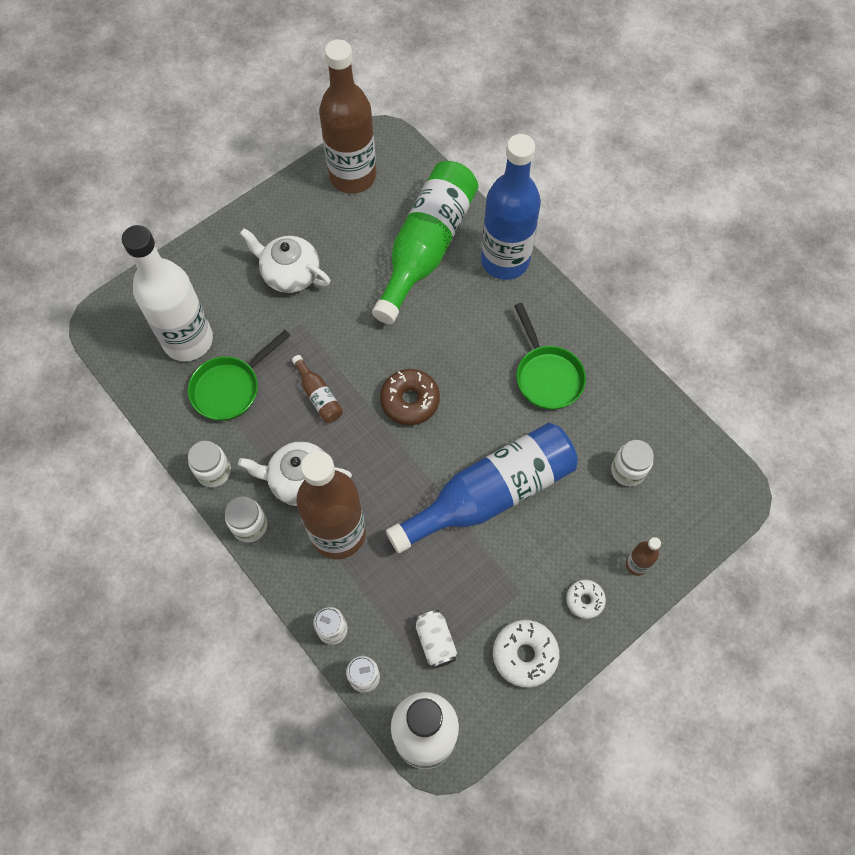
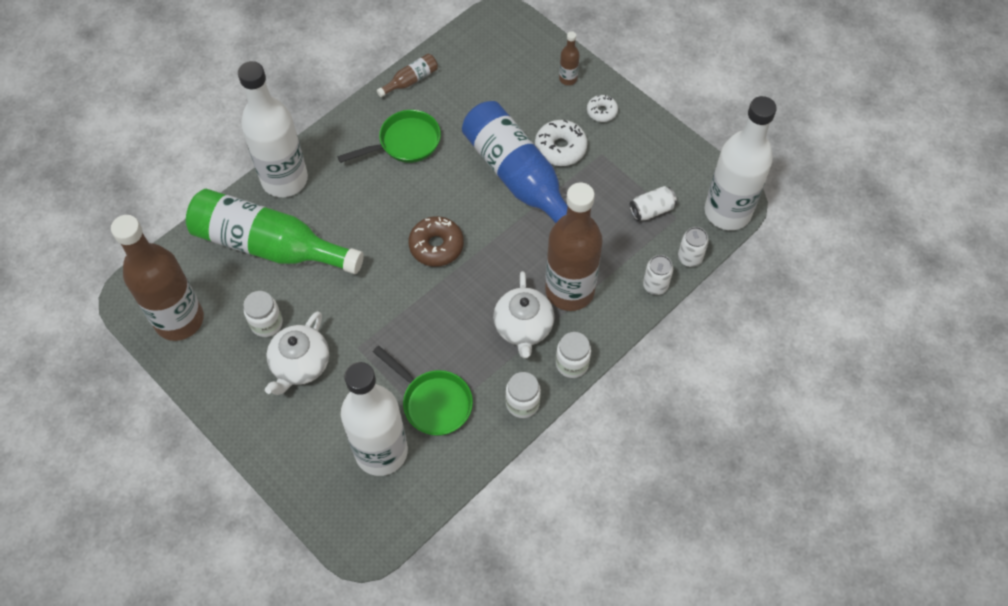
camera: 95 degrees left, 5 degrees down
(318, 396) = (436, 322): brown bottle -> brown bottle (411, 80)
(505, 260) = (284, 179): blue bottle -> white bottle
(524, 655) = (651, 149): white donut -> white donut (560, 148)
(627, 471) = (489, 85): white jar -> white jar (266, 323)

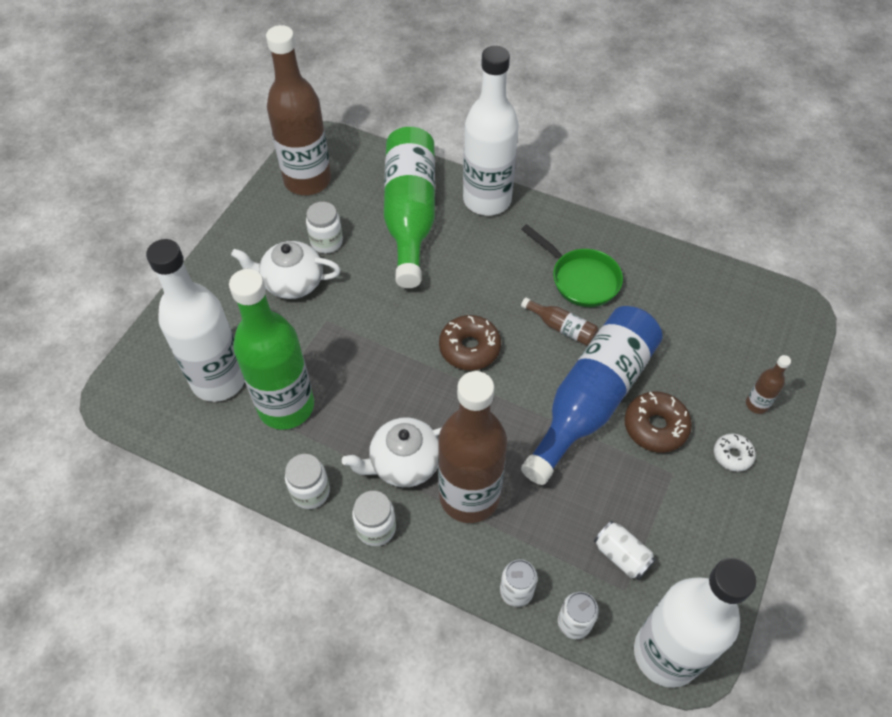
camera: 70 degrees right, 5 degrees down
(411, 80) = (660, 258): brown bottle -> brown bottle (561, 327)
(433, 402) = (286, 406): green pan -> green bottle
(560, 148) = (655, 427): white donut -> brown donut

